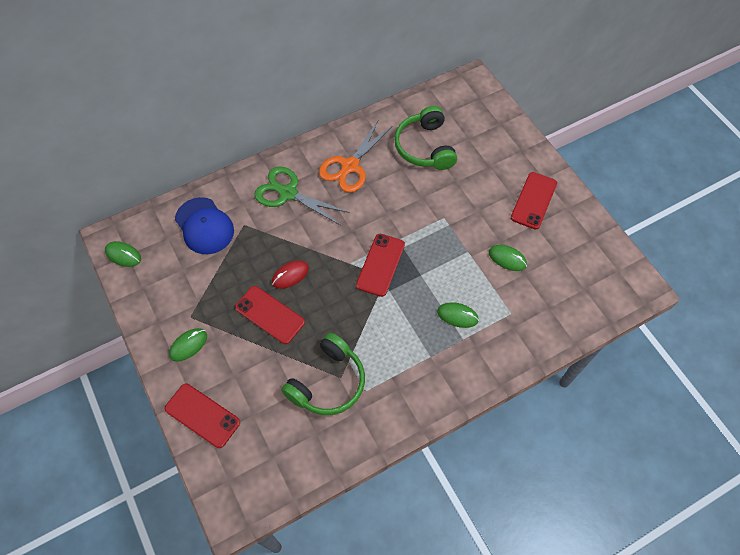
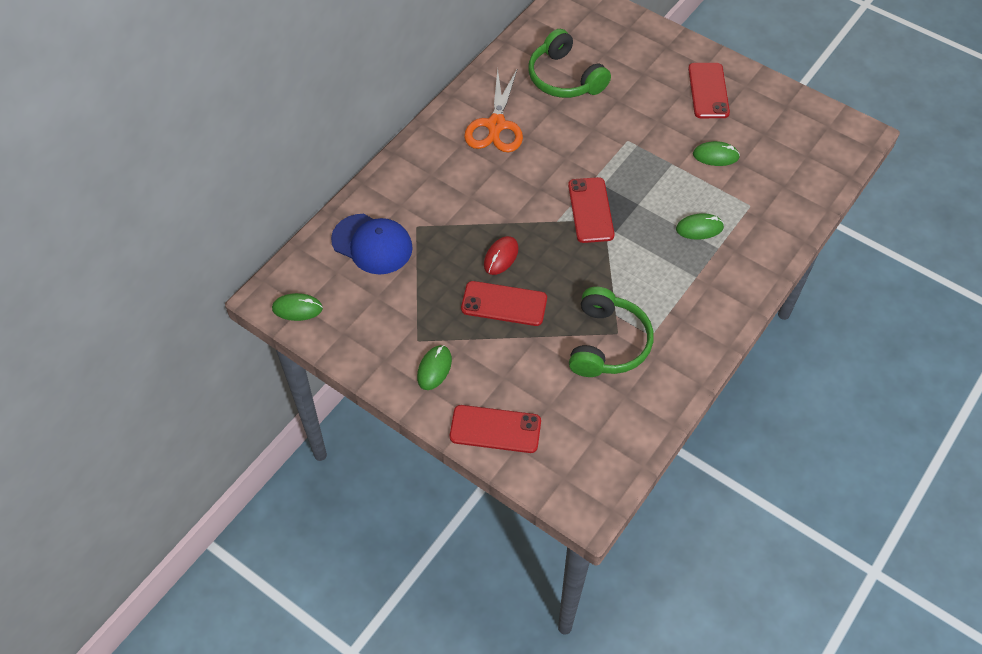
camera: 25 degrees left, 5 degrees down
(288, 193) = (445, 177): green scissors -> none

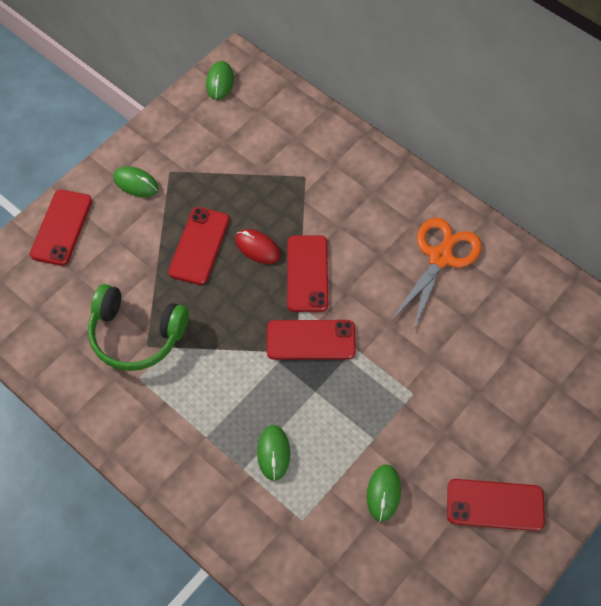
camera: 95 degrees right, 5 degrees up
(372, 244) = (286, 139): blue cap -> none
(496, 125) = (440, 257): orange scissors -> orange scissors turned 105 degrees clockwise
(524, 217) = (307, 273): none -> red phone
(564, 78) = (515, 336): green headphones -> none

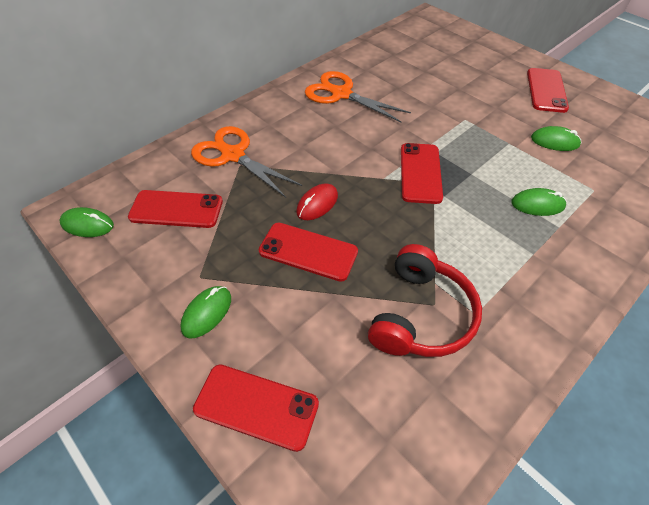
camera: 85 degrees left, 10 degrees down
(136, 335) = (421, 315): green headphones -> red headphones
(307, 273) = (350, 170): red phone -> red phone (176, 209)
(318, 168) = (233, 155): none -> orange scissors

